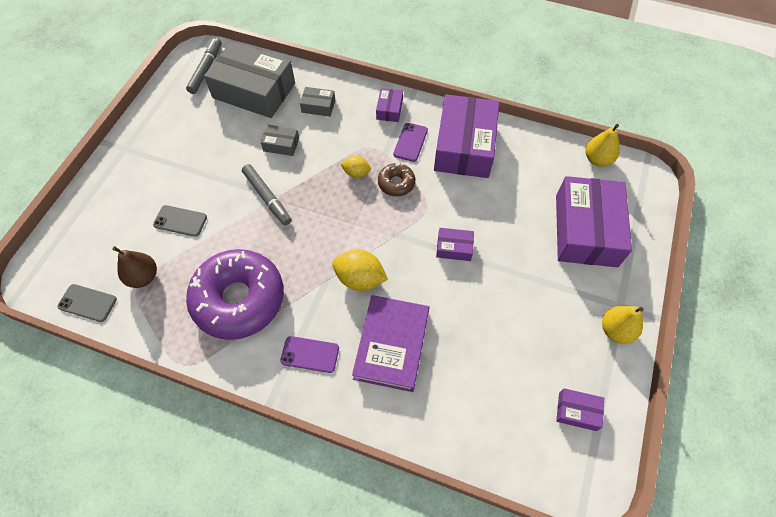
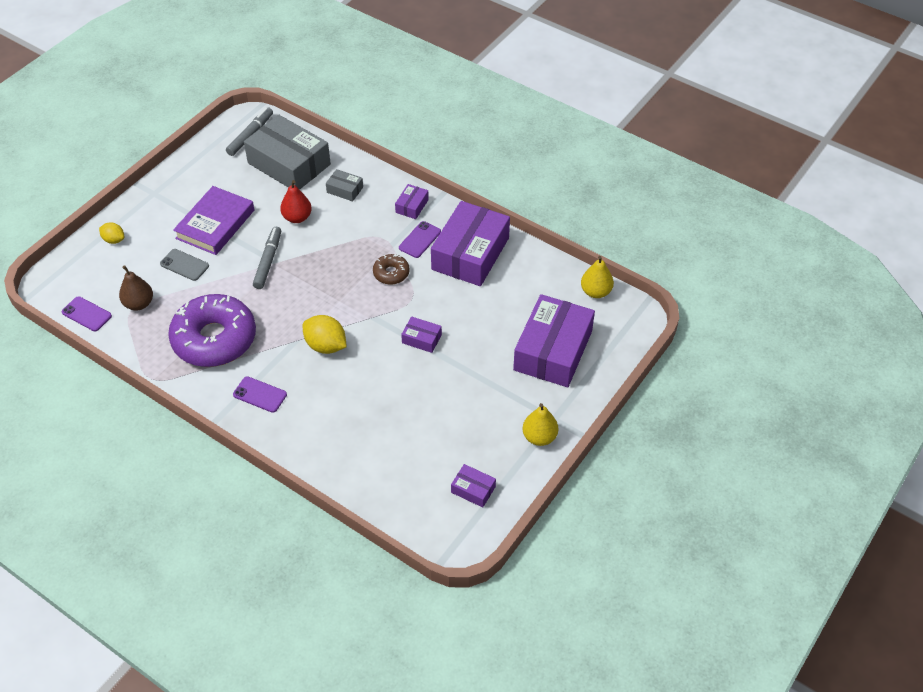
camera: 15 degrees right, 10 degrees down
(87, 303) = (86, 314): grey phone -> purple phone
(267, 197) = (268, 261): grey marker -> grey marker turned 150 degrees counterclockwise
(281, 144) = (297, 217): grey box -> red pear
(356, 173) = (357, 257): yellow lemon -> yellow lemon (114, 240)
(391, 345) = (333, 403): purple book -> purple book (215, 224)

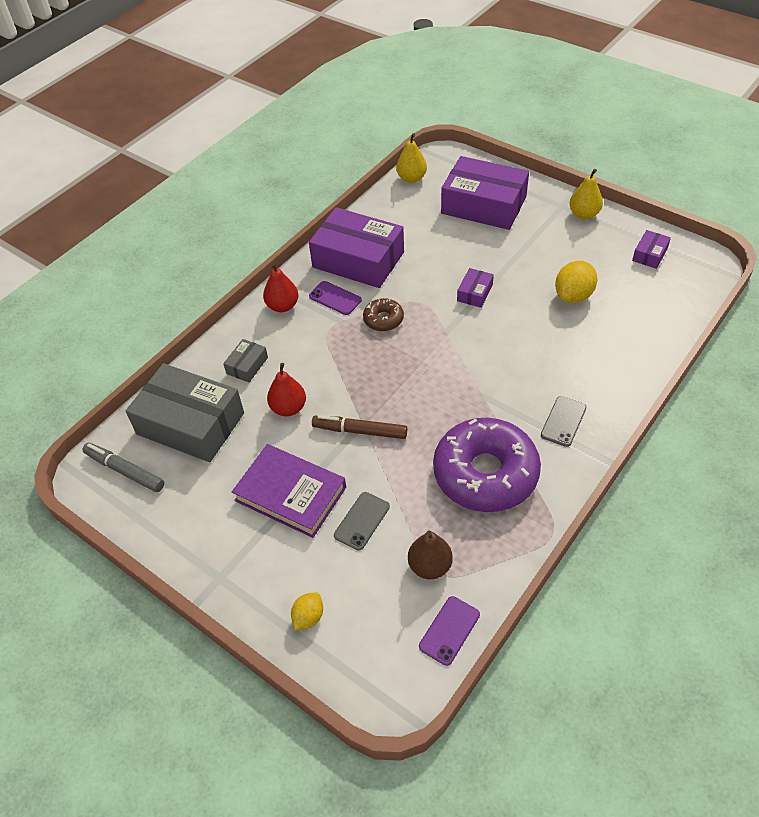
camera: 85 degrees left, 0 degrees up
(260, 395) = (563, 421): purple phone -> grey phone
(268, 261) = (360, 431): grey marker -> brown marker
(289, 164) = (190, 423): grey box -> grey box turned 75 degrees clockwise
(326, 346) = (489, 368): yellow lemon -> yellow lemon (573, 295)
(412, 206) = (282, 306): purple box -> red pear

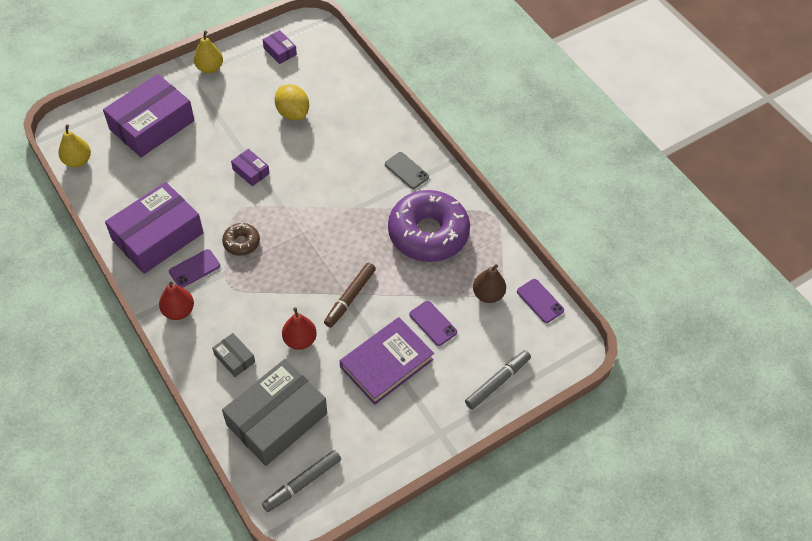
camera: 75 degrees left, 5 degrees up
(308, 617) = (497, 382): yellow lemon -> grey marker
(362, 521) = (433, 323): grey phone -> purple phone

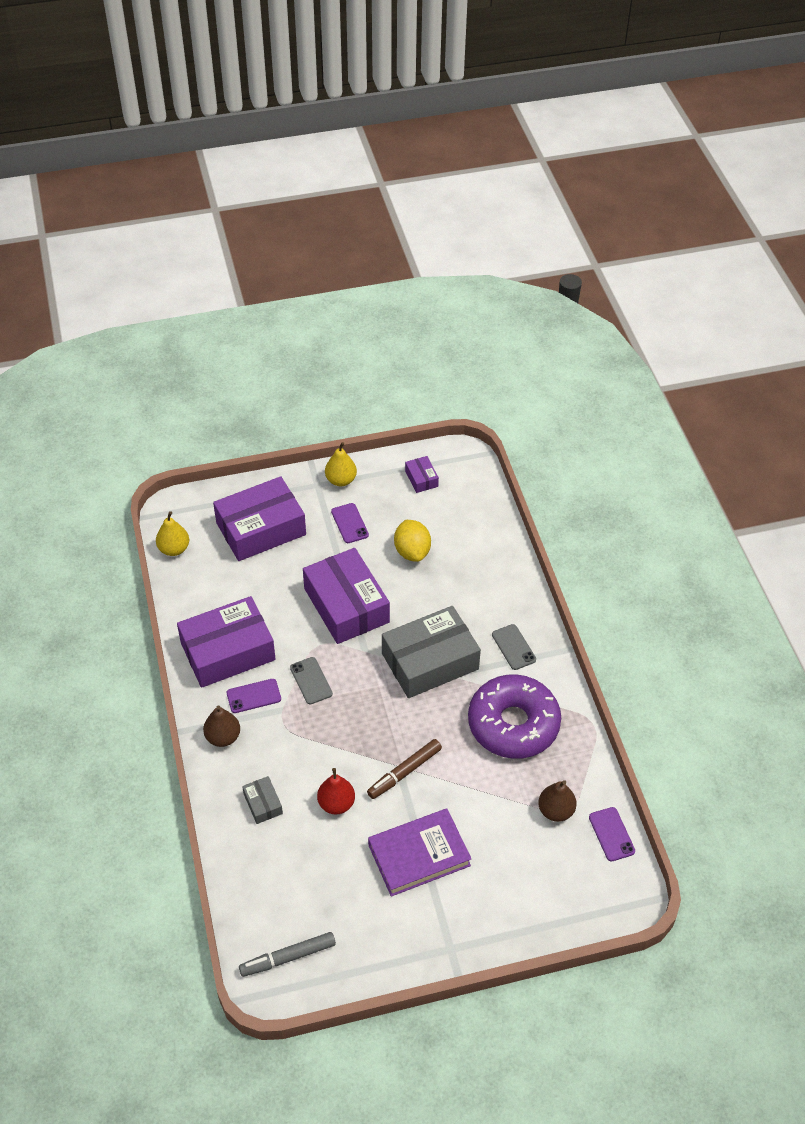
camera: 20 degrees right, 5 degrees down
(178, 311) = (223, 737): red pear -> brown pear
(241, 242) = (311, 681): brown donut -> grey phone
(251, 171) = (346, 605): purple box -> purple box, size x2.30
(277, 419) = (284, 881): grey box -> grey box (430, 661)
(433, 323) = (484, 825): purple phone -> purple phone (349, 523)
(497, 382) = (532, 911): grey marker -> none

